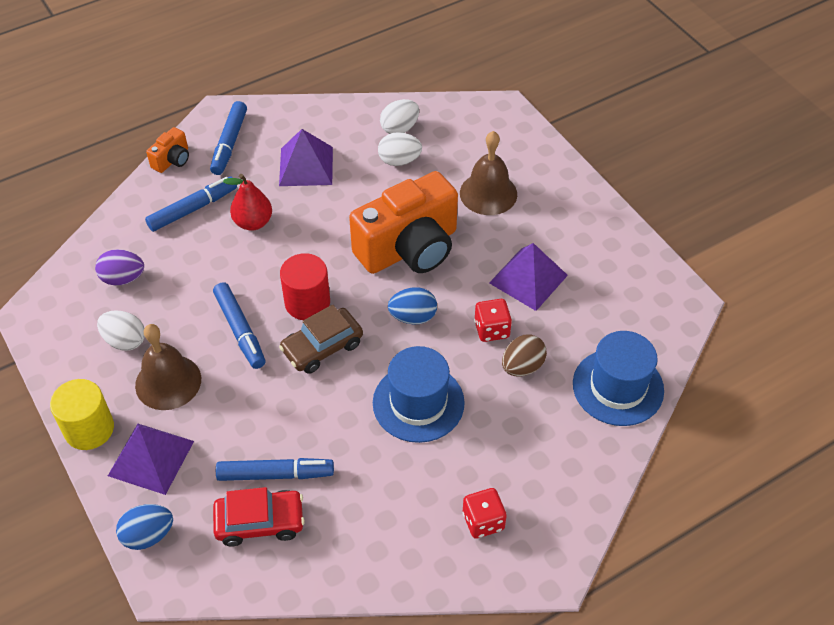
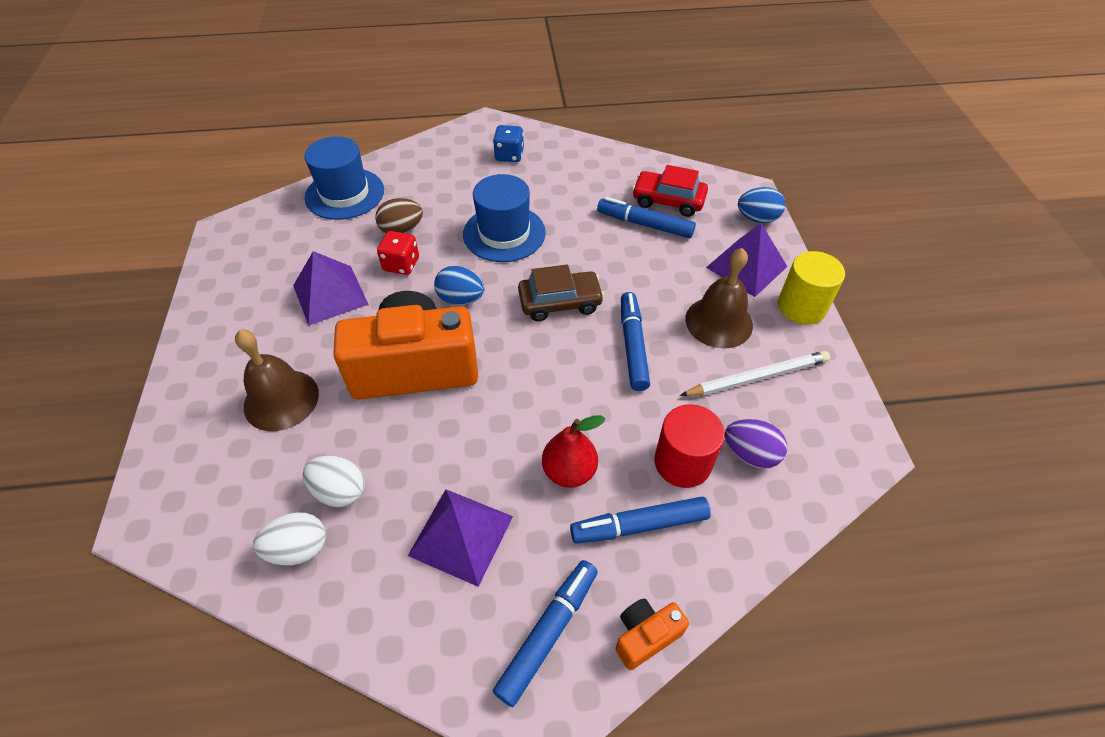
camera: 155 degrees left, 0 degrees up
(125, 341) = (757, 377): white egg -> white pencil
(307, 302) = (553, 349): red cylinder -> red cylinder (682, 462)
(483, 521) = (509, 155): red dice -> blue dice

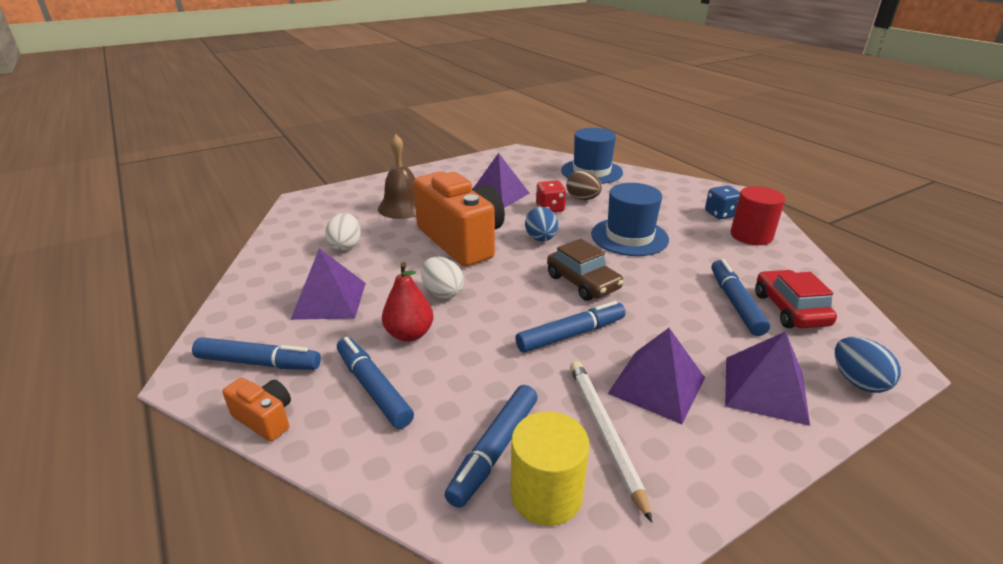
camera: 65 degrees right, 20 degrees down
(299, 548) = (299, 246): white egg -> white egg (442, 293)
(682, 462) = (455, 400): red cylinder -> red cylinder (751, 236)
(718, 322) = (657, 385): brown bell -> purple pyramid
(750, 454) = (495, 449): purple egg -> blue marker
(757, 377) = (605, 433): white pencil -> white pencil turned 150 degrees counterclockwise
(801, 307) = (755, 453): yellow cylinder -> yellow cylinder (546, 494)

